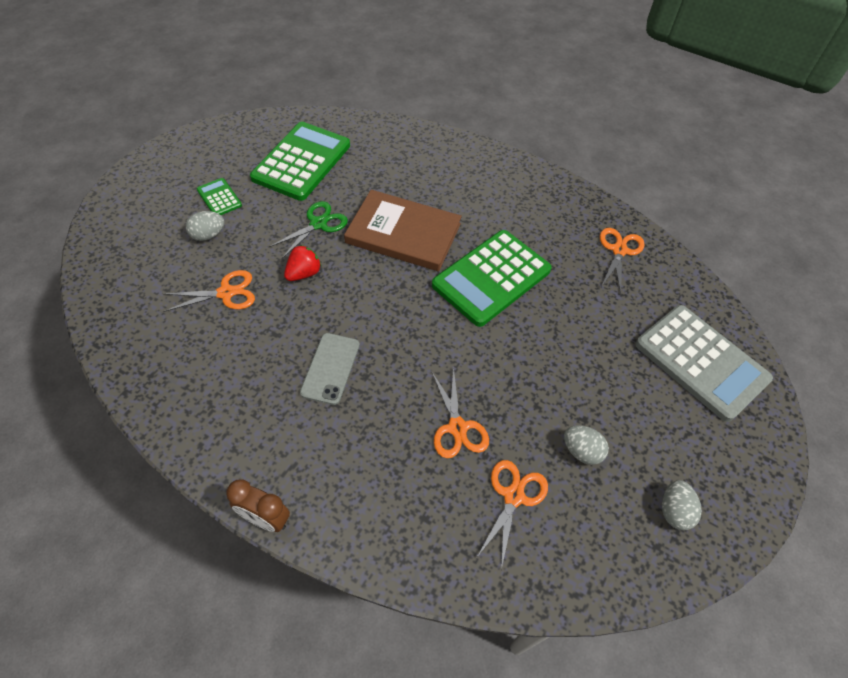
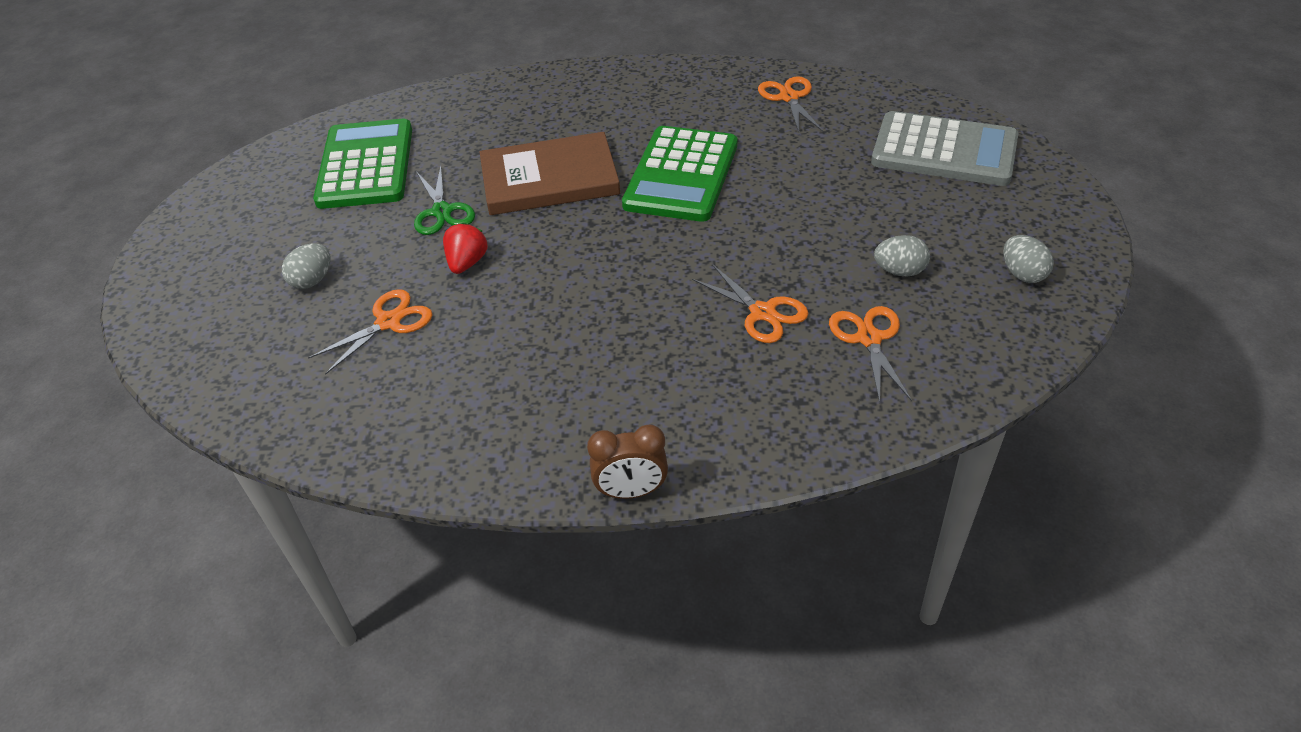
camera: 25 degrees left, 10 degrees down
(219, 198) = (292, 240): green calculator -> none
(318, 224) = (442, 212): green scissors -> green scissors turned 150 degrees clockwise
(330, 368) = (579, 330): grey phone -> none

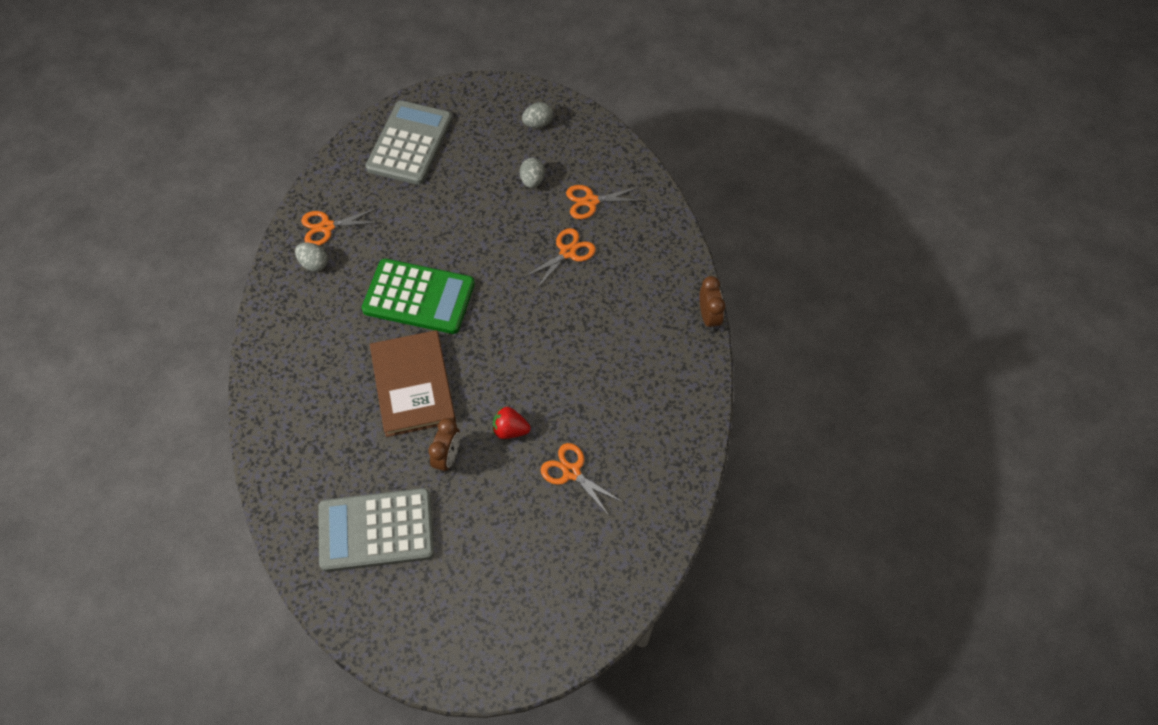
camera: 95 degrees left, 15 degrees up
(312, 280) = (524, 537): grey egg -> grey egg (314, 264)
(366, 165) = (376, 530): green calculator -> grey calculator
(442, 212) = (448, 457): green scissors -> brown clock

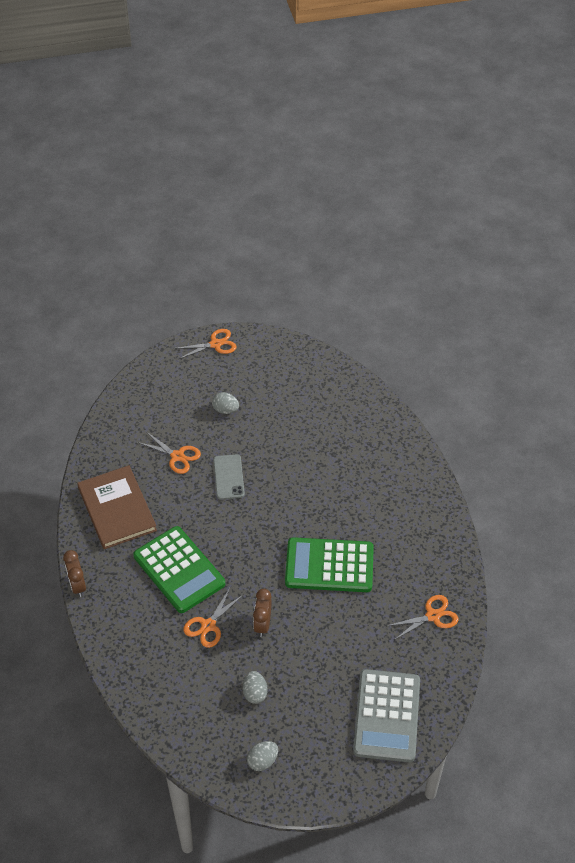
camera: 170 degrees right, 10 degrees down
(314, 264) = (430, 580): grey egg -> grey egg (225, 410)
(376, 530) = (308, 403): grey calculator -> none
(413, 385) = (312, 497): brown book -> brown book (117, 509)
(448, 457) = (271, 453): brown clock -> brown clock (262, 625)
(510, 430) = (228, 477): red strawberry -> grey phone
(590, 201) = (195, 680): orange scissors -> orange scissors (215, 344)
(590, 318) = (179, 570): none -> green calculator

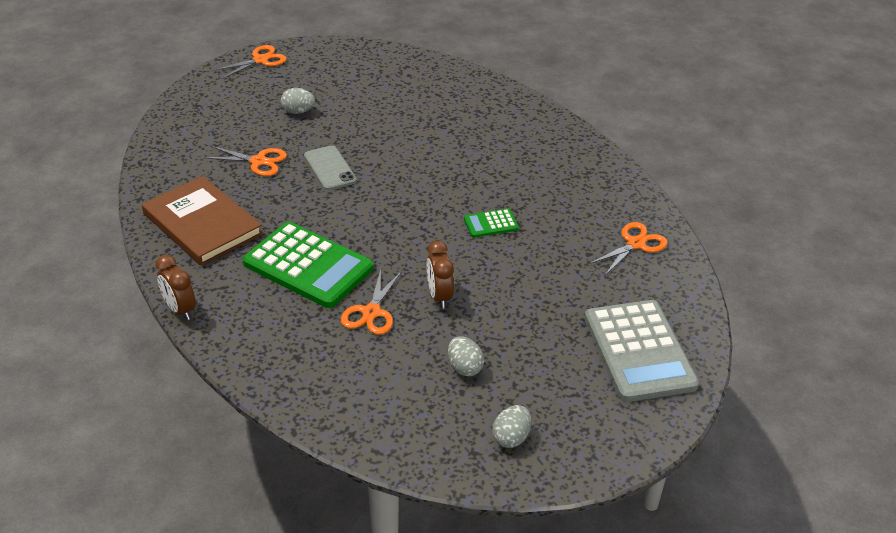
camera: 20 degrees left, 10 degrees down
(329, 566) = (491, 224): green calculator -> green calculator, size x0.45

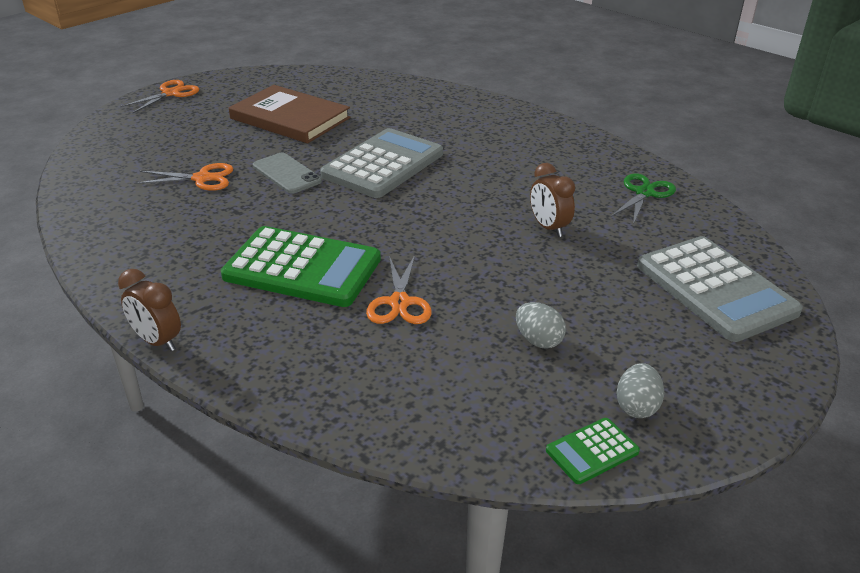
camera: 15 degrees left, 5 degrees down
(202, 224) = (156, 246): brown book -> brown book (290, 118)
(298, 111) = (230, 130): grey egg -> none
(416, 172) = (383, 164): none -> grey calculator
(439, 296) = (469, 273): brown clock -> brown clock (548, 227)
(491, 224) = (487, 197): green calculator -> green calculator (592, 451)
(636, 244) = (644, 193): orange scissors -> green scissors

